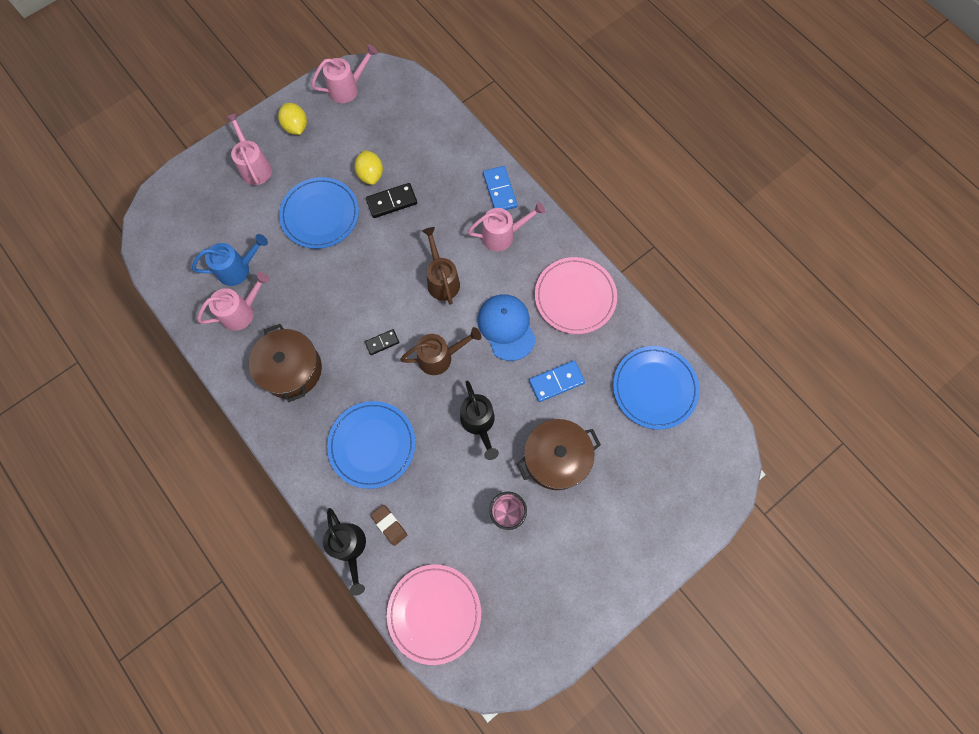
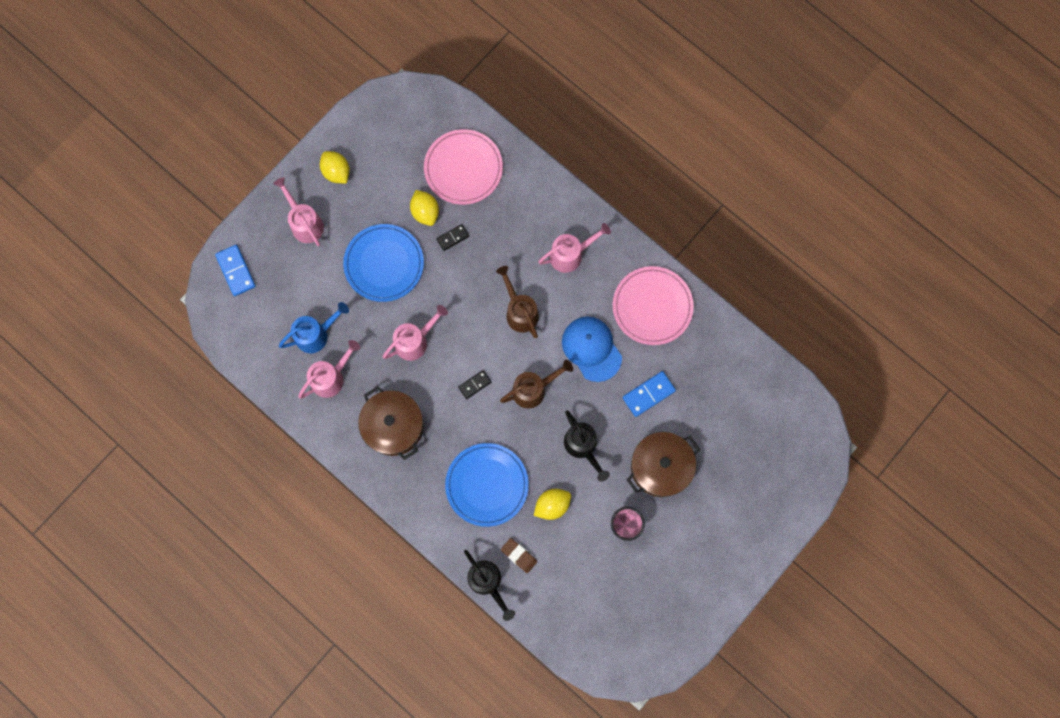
camera: 10 degrees left, 5 degrees up
(348, 88) = (380, 119): pink watering can -> pink watering can (415, 341)
(392, 202) = (453, 238): black domino -> black domino, size x0.63
(434, 613) = (575, 625): pink plate -> pink plate (463, 168)
(435, 478) = (552, 505): none -> yellow lemon
(499, 190) = (558, 207): blue domino -> blue domino (236, 271)
(654, 388) = (742, 384): blue plate -> none

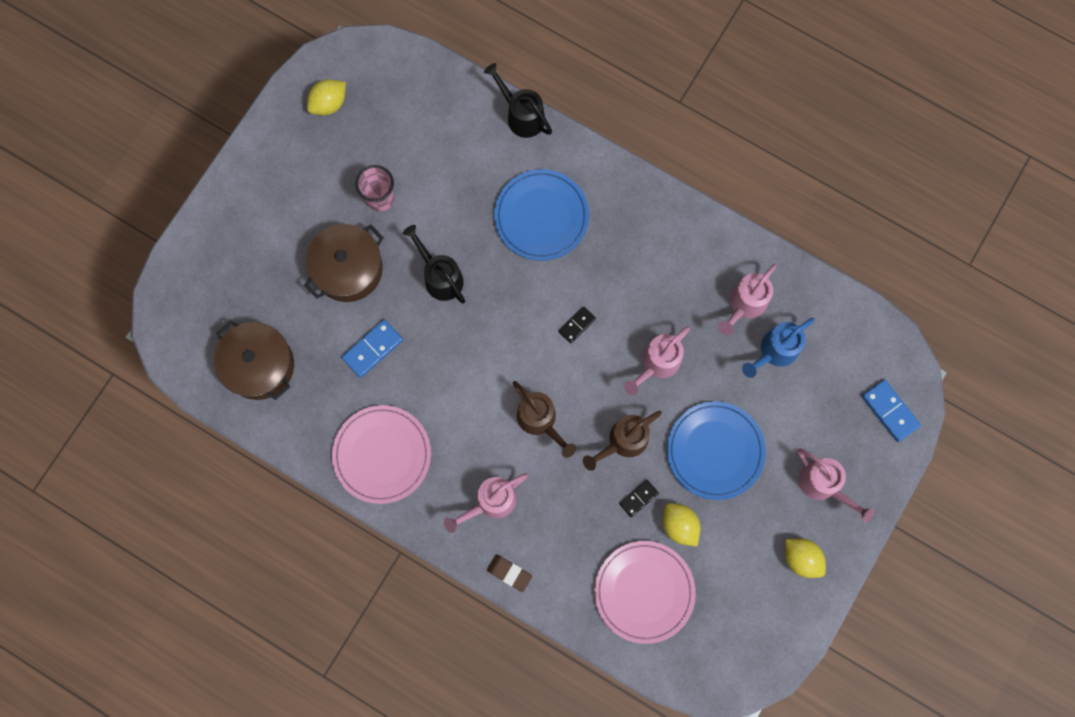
camera: 170 degrees right, 0 degrees up
(393, 426) = (660, 262): brown pot -> brown pot (259, 365)
(519, 555) = (492, 148): brown eraser -> brown eraser (509, 573)
(534, 389) = (507, 332): brown watering can -> brown watering can (622, 442)
(552, 505) = (464, 207): yellow lemon -> yellow lemon (329, 104)
(591, 349) = (447, 391): blue cap -> none

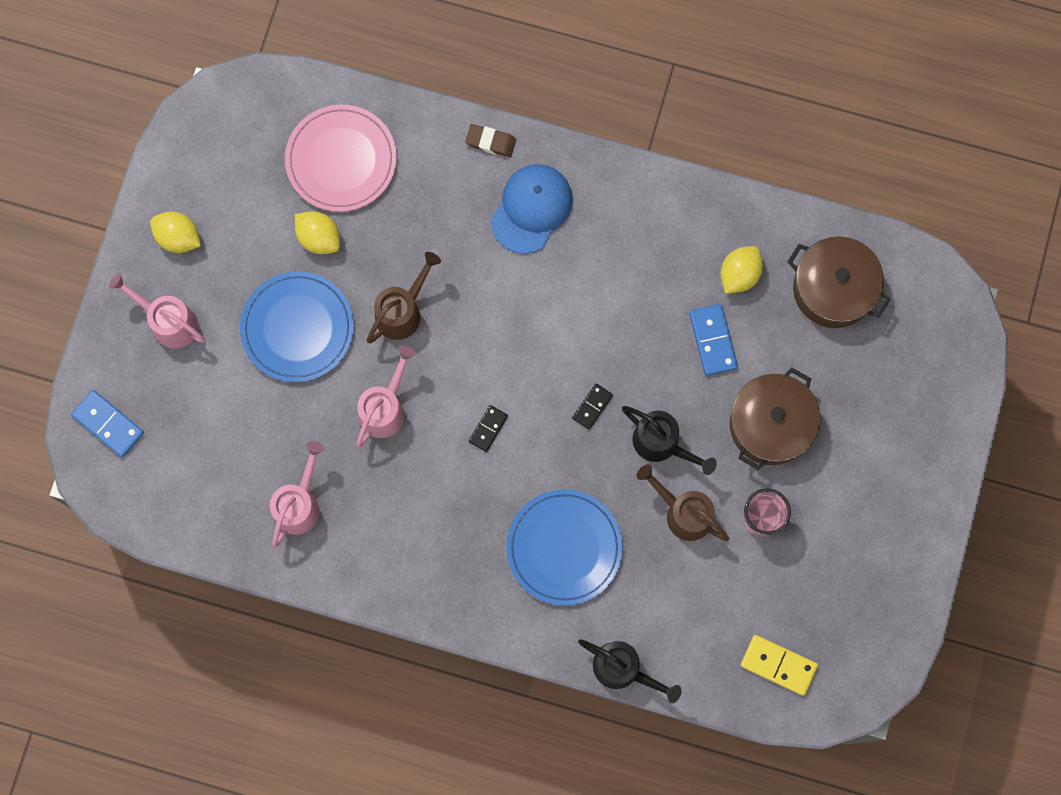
camera: 165 degrees right, 0 degrees up
(329, 104) = (861, 621): yellow lemon -> yellow lemon (739, 274)
(372, 349) = (712, 340): blue domino -> blue domino turned 45 degrees counterclockwise
(382, 455) = (665, 228): pink plate -> none
(402, 88) = (778, 665): none -> yellow domino
(490, 502) = (531, 209): pink watering can -> blue cap
(540, 421) = (500, 310): brown watering can -> brown watering can (682, 512)
(638, 498) = (370, 255): black domino -> black domino (592, 407)
(774, 352) = (254, 458): blue watering can -> none

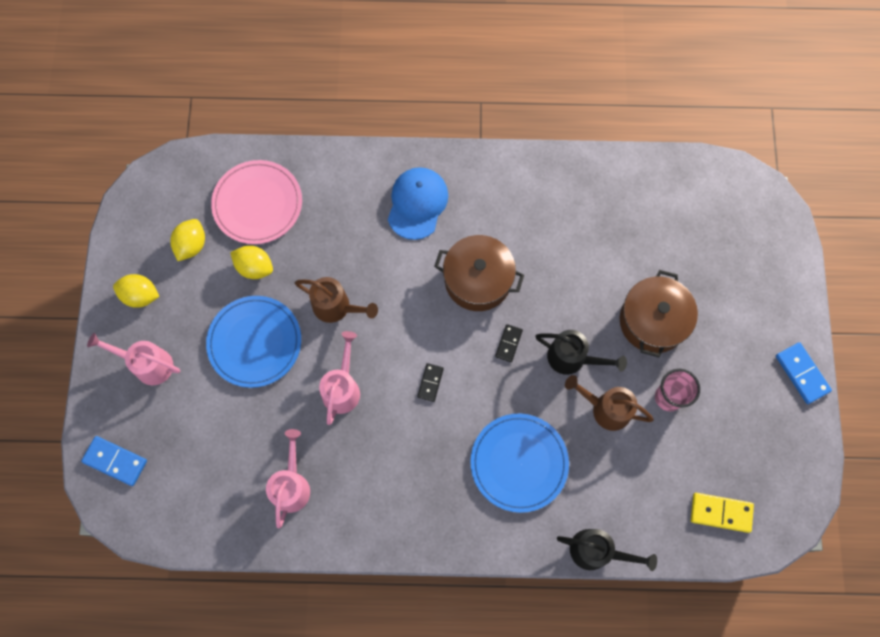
camera: 15 degrees left, 5 degrees down
(403, 311) = (337, 307): brown watering can -> brown watering can turned 90 degrees clockwise
(490, 142) = (371, 162): brown eraser -> none
(712, 340) = (587, 268): blue domino -> blue domino (801, 373)
(739, 274) = (592, 213): yellow lemon -> yellow lemon (191, 245)
(833, 289) = (667, 205): brown pot -> brown pot (478, 280)

